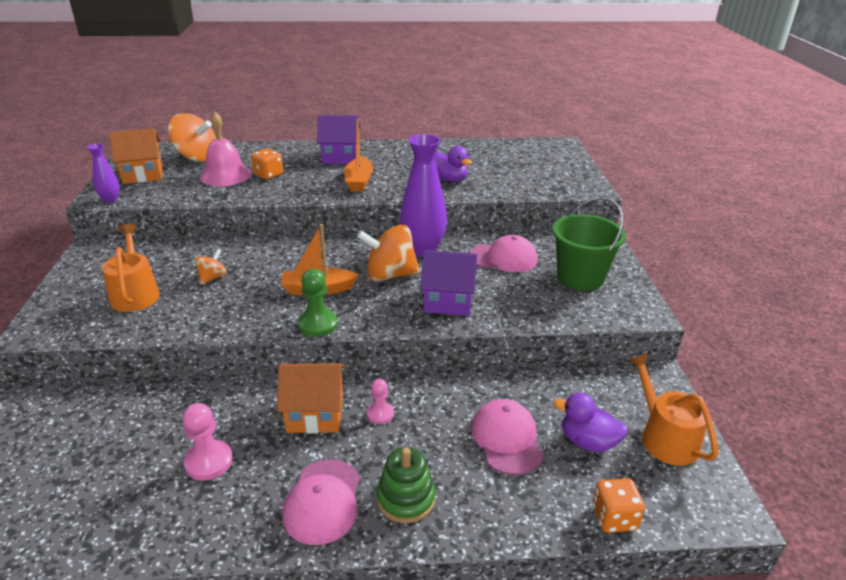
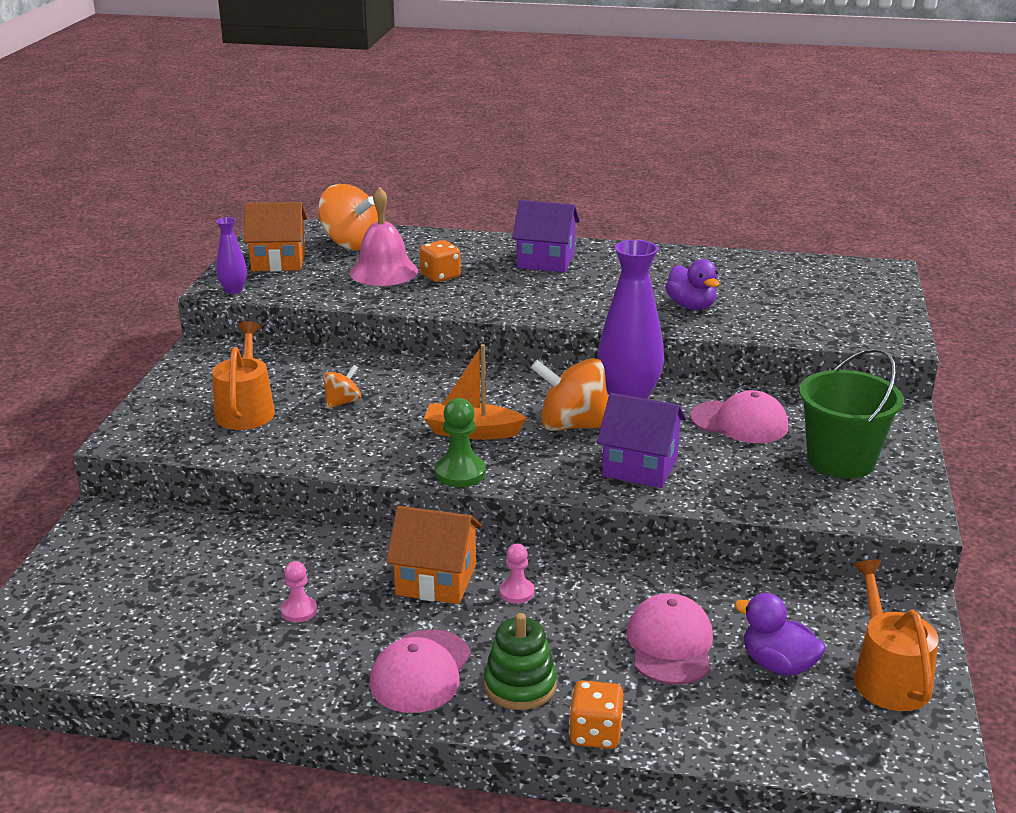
camera: 15 degrees right, 5 degrees down
(209, 461) = (299, 611): pink pawn -> pink pawn, size x0.64
(359, 181) = (560, 297): orange boat -> none
(614, 518) = (775, 749): orange dice -> orange dice (595, 733)

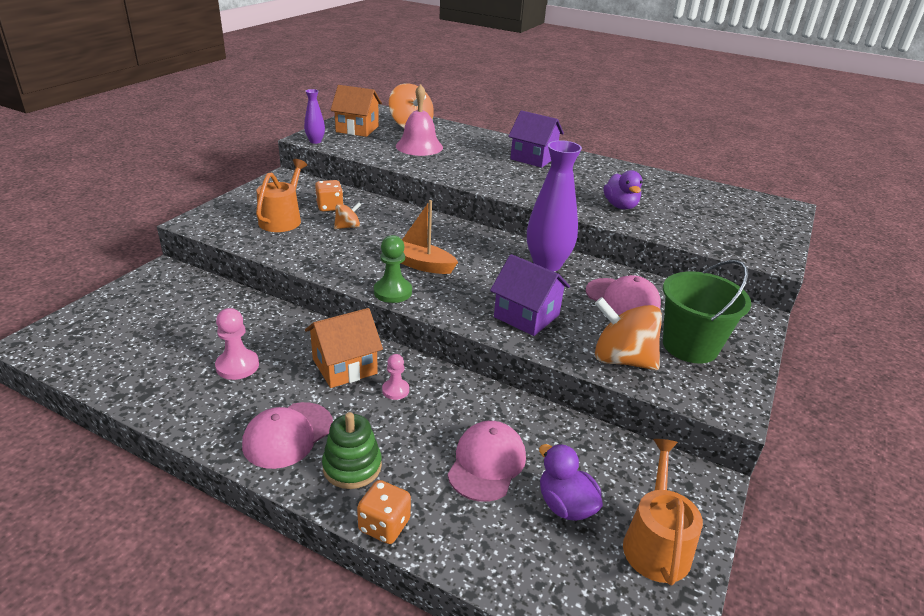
camera: 15 degrees right, 5 degrees up
(299, 611) = (237, 366): pink pawn -> pink pawn, size x1.57
(436, 580) = (344, 366): orange house -> orange house turned 60 degrees counterclockwise
(440, 276) = (454, 155): orange dice -> orange dice (330, 207)
(572, 425) = (494, 275): orange spinning top -> orange spinning top (622, 359)

